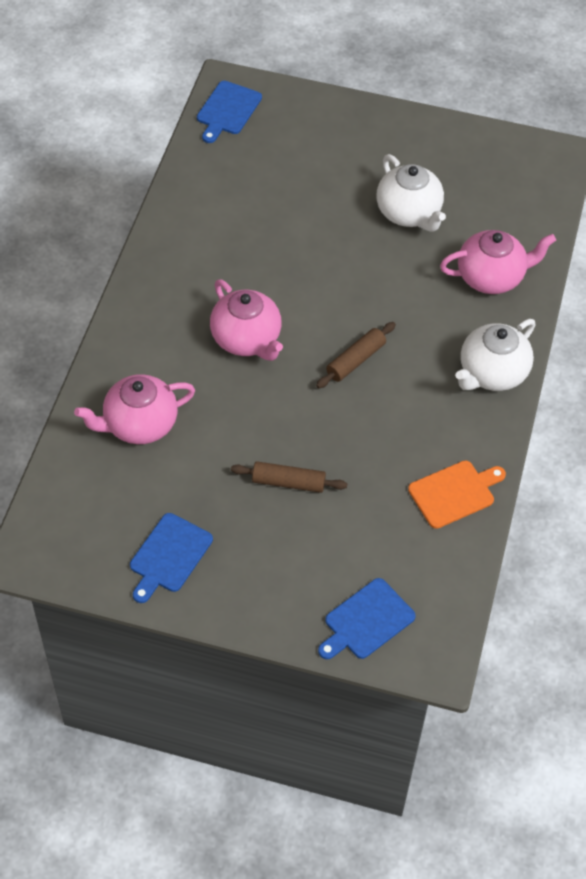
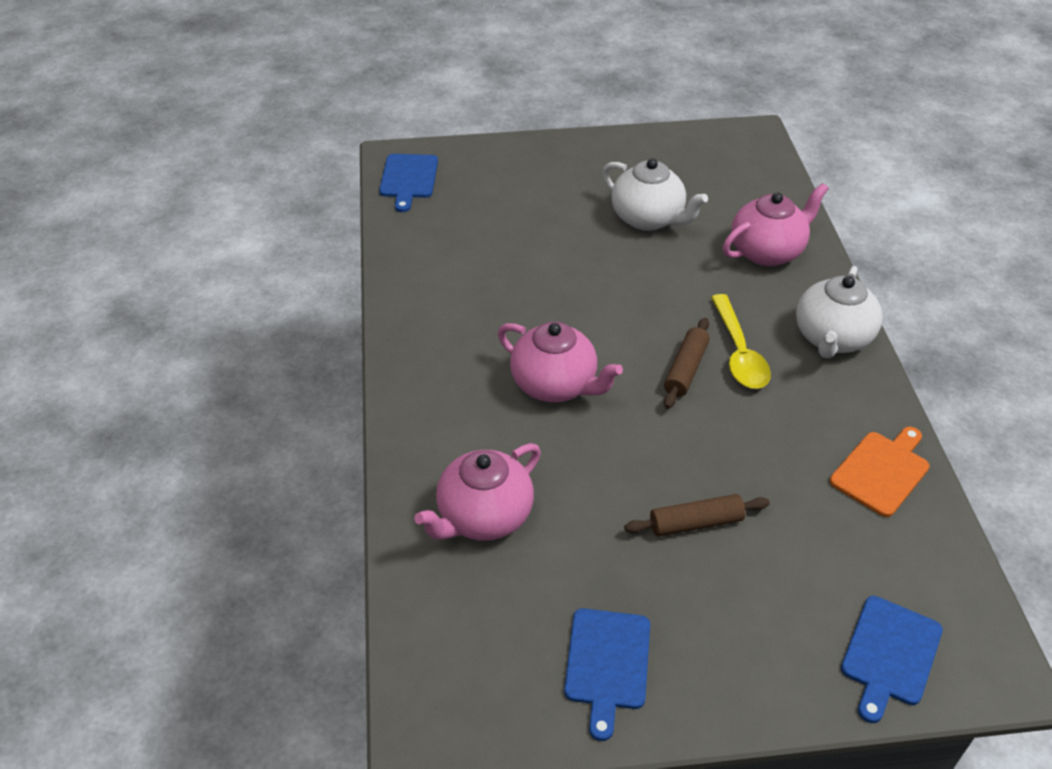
camera: 20 degrees left, 10 degrees down
(407, 360) = (739, 352): none -> yellow spoon

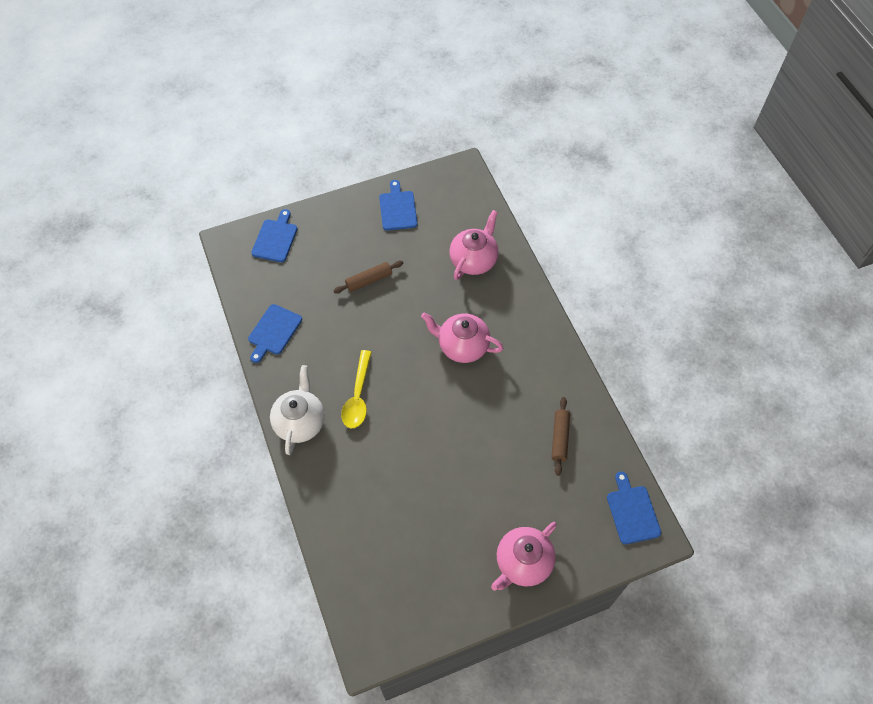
camera: 165 degrees right, 15 degrees up
(648, 219) = (438, 511): white teapot -> none
(686, 369) = (388, 375): brown rolling pin -> brown rolling pin (559, 438)
(739, 352) = (358, 396): yellow spoon -> yellow spoon turned 150 degrees counterclockwise
(767, 251) = (346, 496): pink teapot -> pink teapot (522, 563)
(882, 471) = (273, 331): orange cutting board -> blue cutting board

